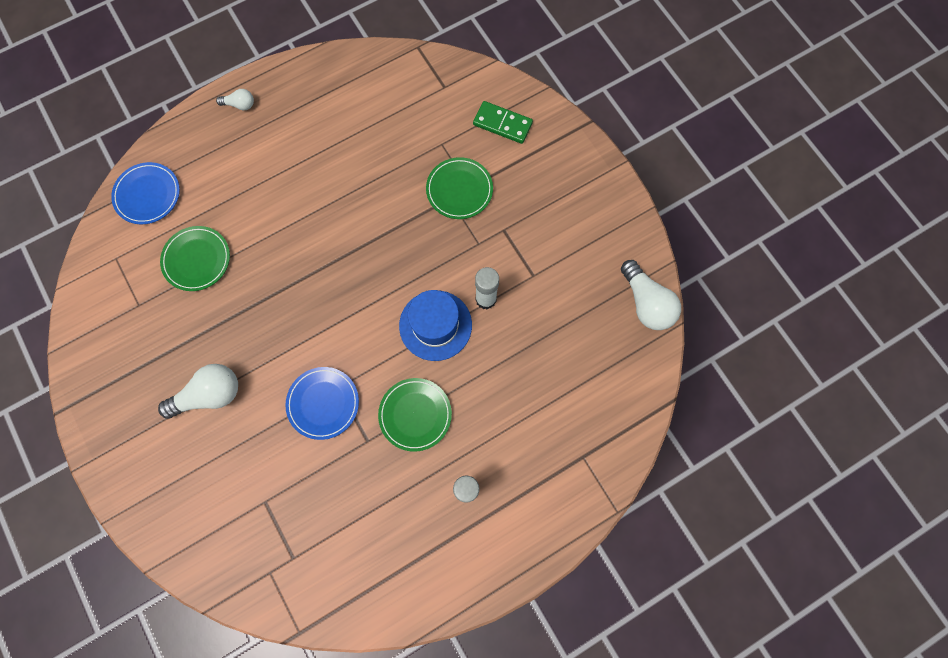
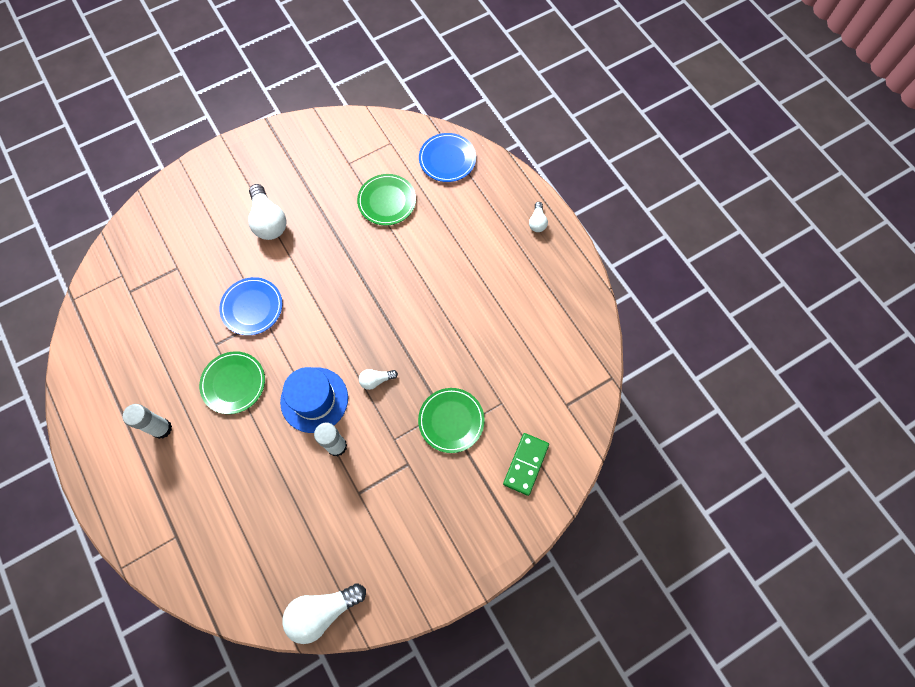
camera: 90 degrees right, 5 degrees down
(415, 263) = (376, 380): none -> white light bulb

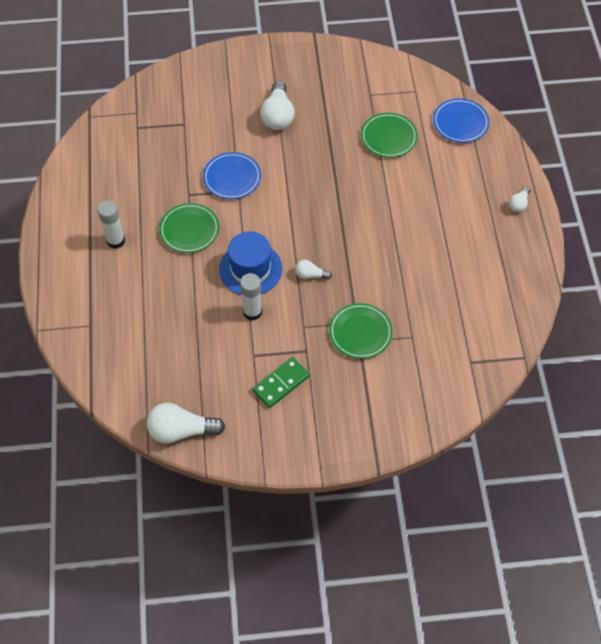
camera: 25 degrees right, 10 degrees down
(525, 464) = (409, 393): green domino -> green domino (281, 383)

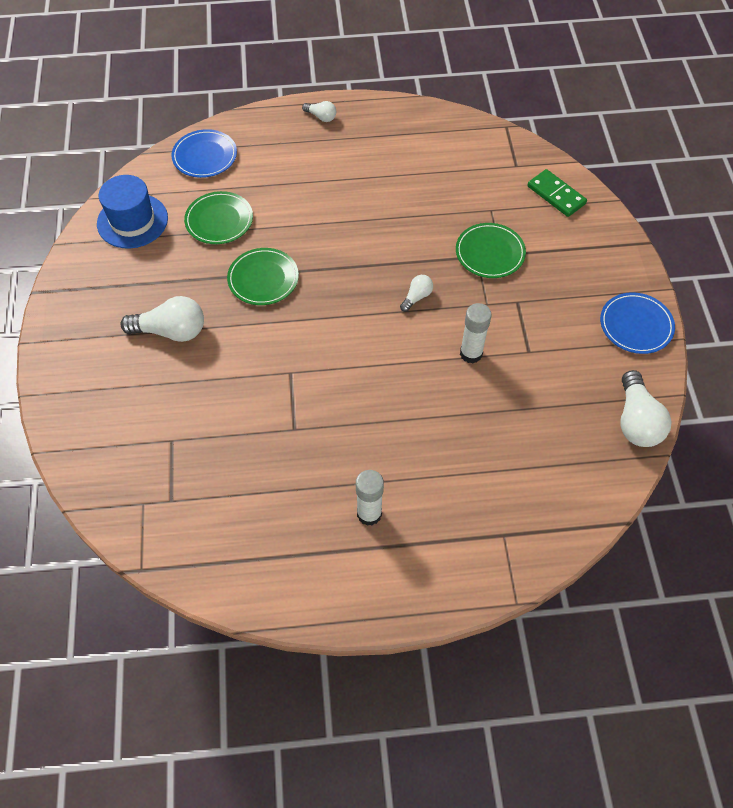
camera: 90 degrees left, 0 degrees up
(189, 230) = (352, 425): green plate -> green plate (263, 279)
(232, 178) = (269, 380): blue plate -> blue plate (636, 325)
(250, 269) = (410, 356): blue hat -> blue hat (132, 221)
(281, 383) = (562, 325): green domino -> green domino (556, 195)
(310, 275) = (417, 297): white light bulb -> white light bulb turned 150 degrees counterclockwise

